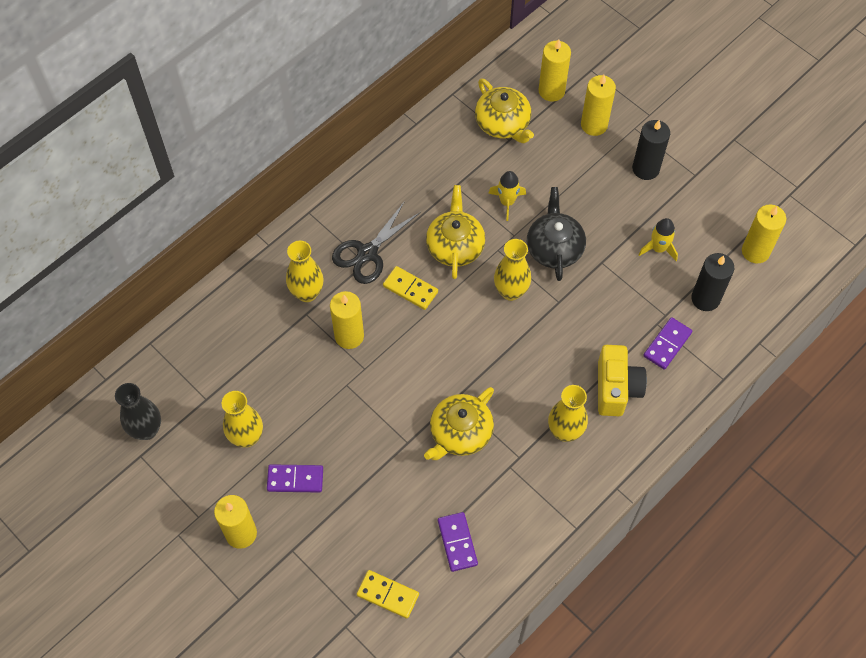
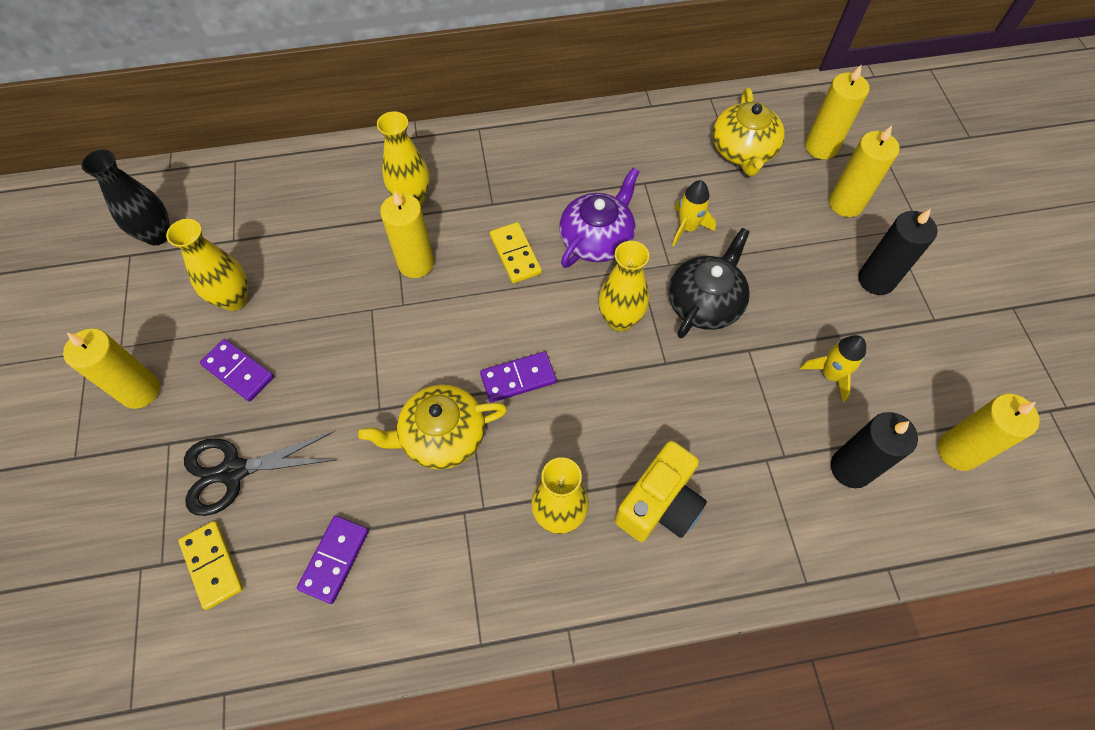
camera: 35 degrees right, 0 degrees up
(367, 253) = (502, 196): black scissors -> black scissors (233, 471)
(455, 246) = (597, 239): yellow teapot -> purple teapot
(667, 344) = (762, 492): purple domino -> purple domino (518, 378)

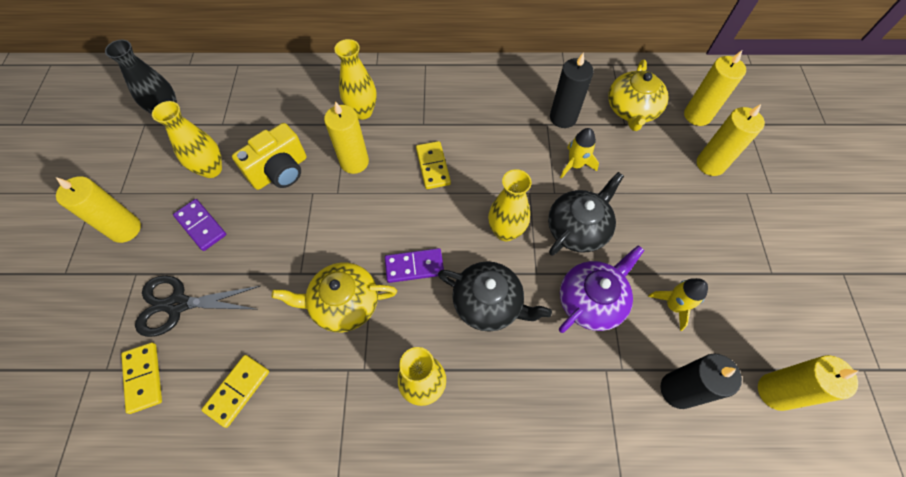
camera: 10 degrees right, 0 degrees up
(334, 559) = (237, 390): purple domino -> yellow domino
(597, 239) = (500, 163): purple teapot -> purple teapot (591, 300)
(616, 407) = (488, 303): none -> black teapot
(659, 504) = (508, 392): yellow camera -> yellow camera (280, 171)
(876, 280) = (726, 231): black candle -> black candle (563, 117)

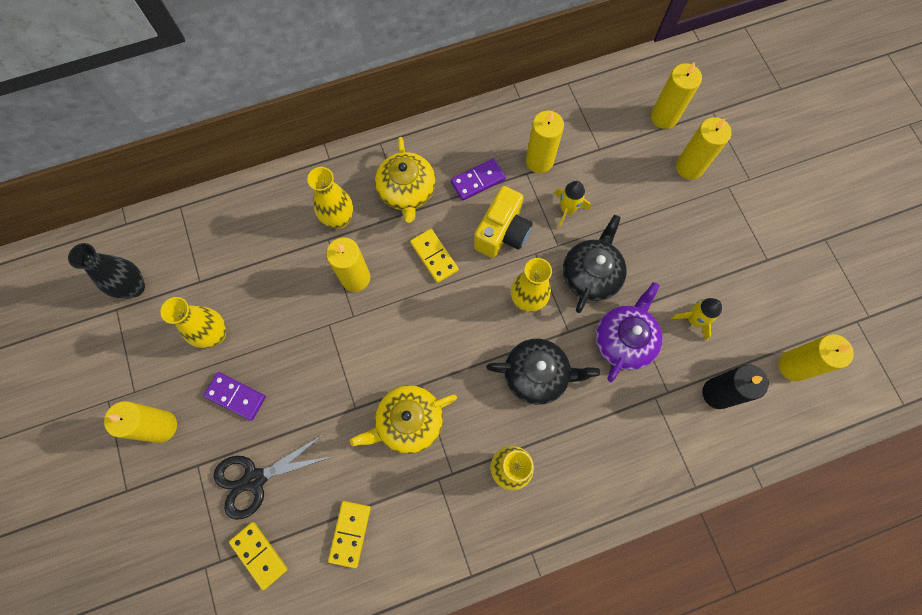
camera: 20 degrees left, 10 degrees up
(280, 171) = (286, 313): yellow camera -> yellow camera (502, 233)
(414, 266) = (457, 364): purple domino -> purple domino (478, 180)
(563, 117) = (539, 161): black candle -> yellow candle
(632, 110) = (601, 130): yellow teapot -> yellow teapot (407, 191)

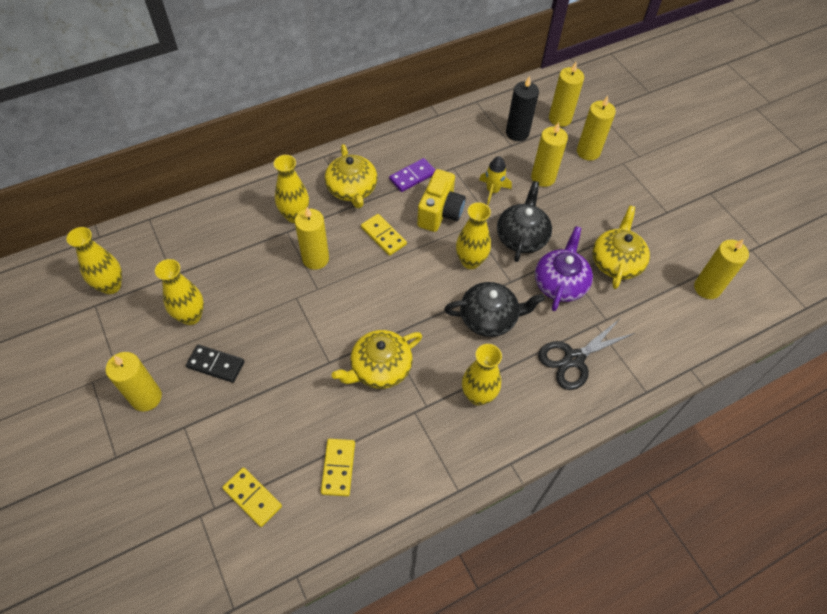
camera: 10 degrees left, 15 degrees down
(134, 287) = (111, 286): black vase -> yellow vase
(236, 396) = (216, 364): purple domino -> black domino
(254, 479) = (241, 432): black scissors -> black scissors (574, 359)
(539, 161) = (462, 158): yellow candle -> yellow candle (543, 177)
(694, 319) = (616, 262): yellow rocket -> yellow teapot
(717, 393) = (648, 315): black candle -> black candle (517, 133)

